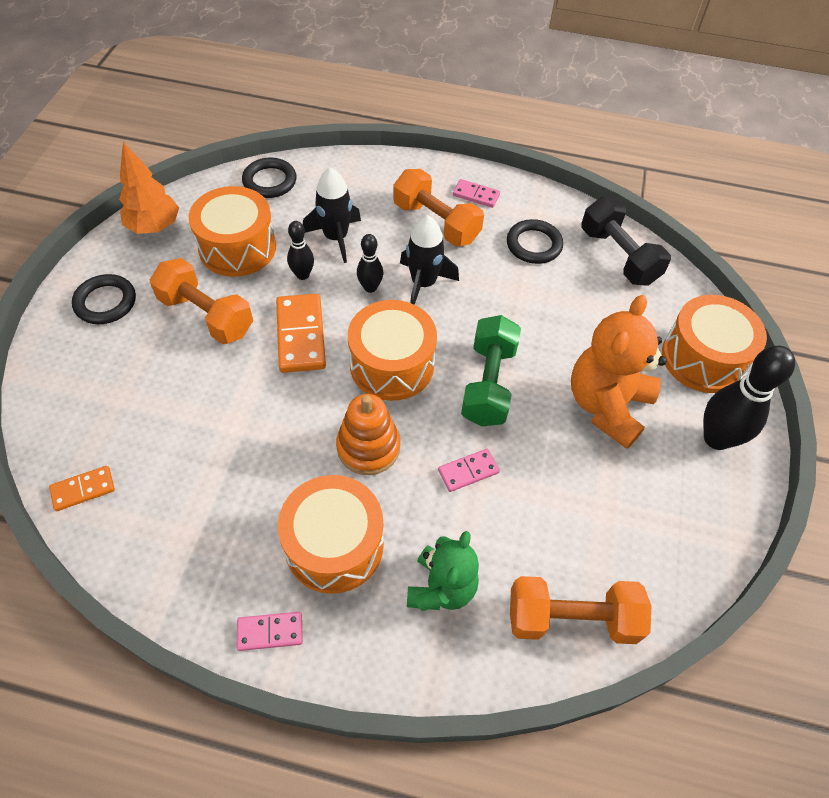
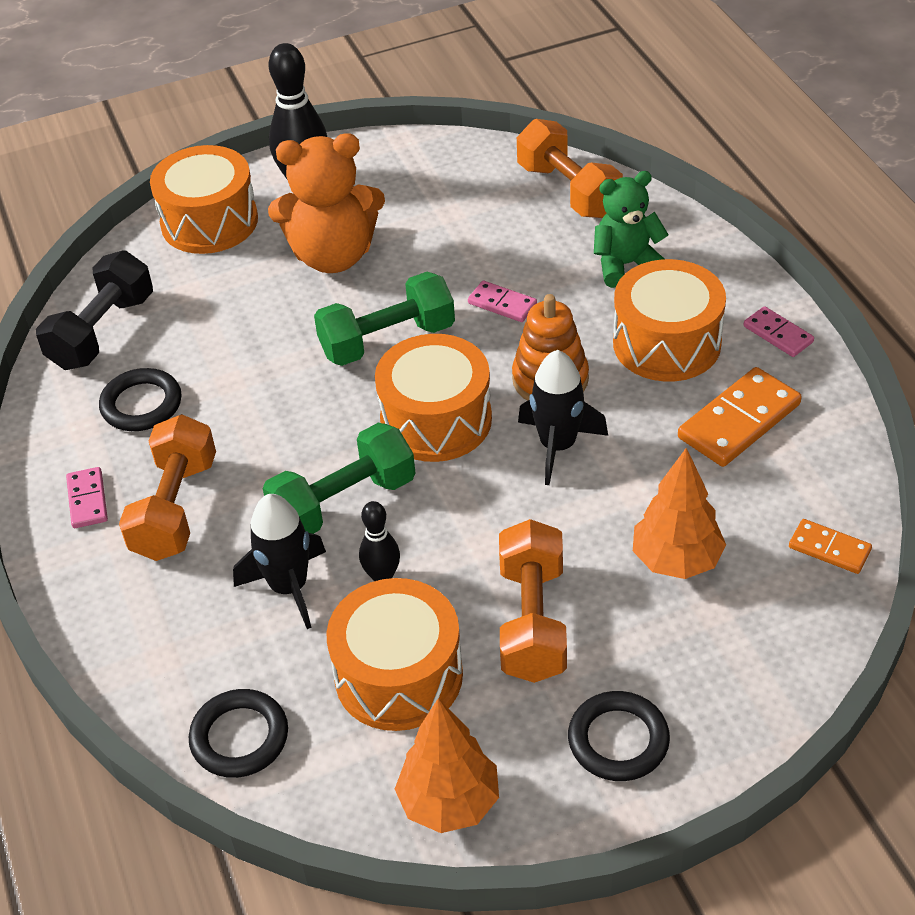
camera: 120 degrees left, 10 degrees down
(167, 405) = (676, 560): none -> orange tree
(301, 335) = (472, 516): orange domino -> orange domino (739, 421)
(370, 287) = (343, 502): black bowling pin -> green dumbbell
(423, 283) = (293, 461): black rocket -> black rocket (558, 446)

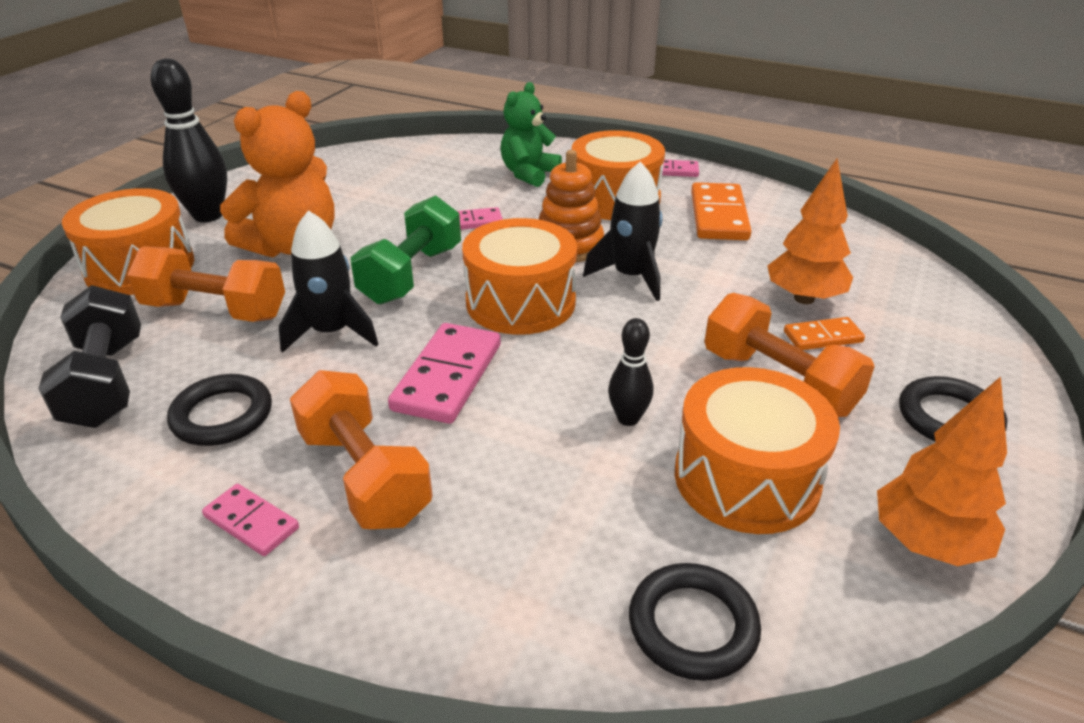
camera: 45 degrees left, 10 degrees down
(289, 587) = (561, 472): black rocket -> black rocket (332, 332)
(306, 460) = (448, 377): none -> pink domino
(343, 502) = (522, 387): green dumbbell -> none
(568, 190) = (434, 155): orange dumbbell -> orange dumbbell (215, 310)
(829, 549) = (870, 250): orange domino -> orange domino (823, 337)

